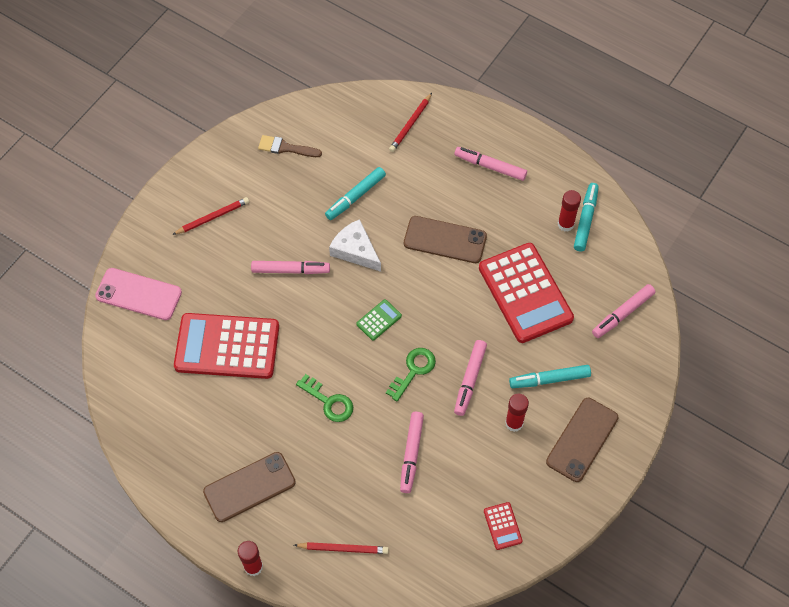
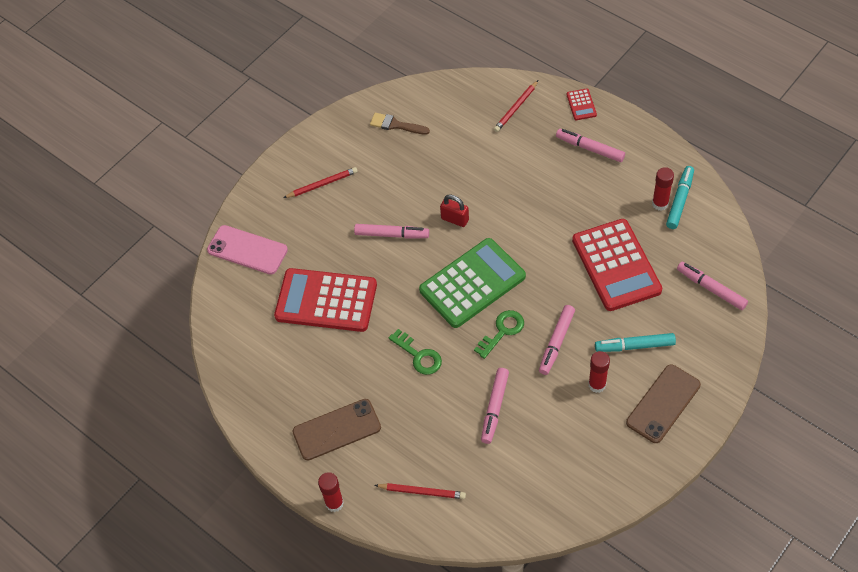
camera: 10 degrees right, 5 degrees down
(355, 197) = (458, 171): turquoise marker -> none
(355, 250) = (455, 219): white cheese -> red padlock
(379, 320) = (472, 283): green calculator -> green calculator, size x2.41
(445, 240) = (541, 213): brown phone -> none
(502, 526) = (579, 480): red calculator -> red calculator (581, 105)
(622, 314) = (711, 289): pink marker -> pink marker turned 75 degrees clockwise

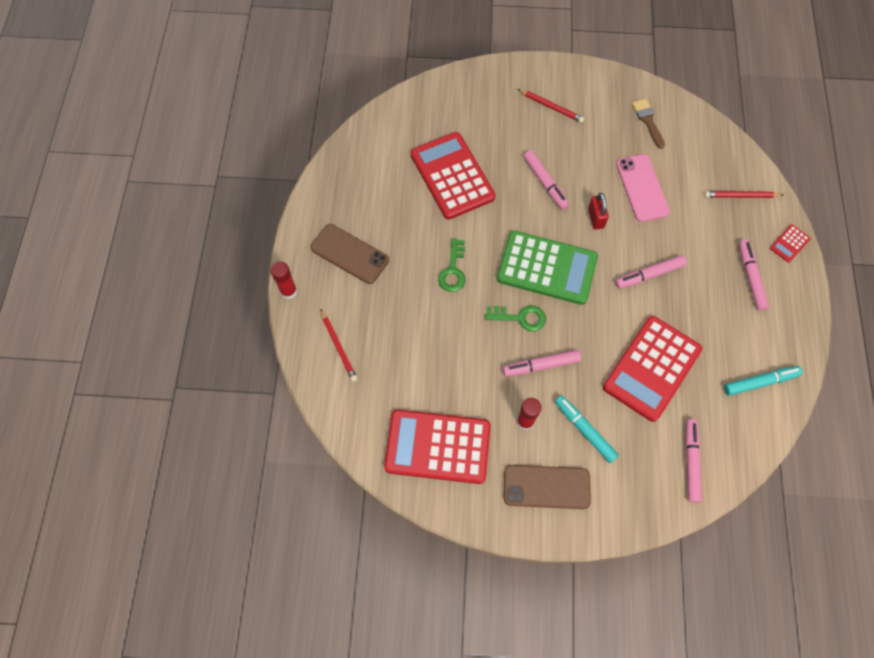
camera: 50 degrees right, 10 degrees up
(247, 250) = (455, 97): pink phone -> pink phone (642, 188)
(495, 408) = (447, 355): pink marker -> pink marker (649, 275)
(572, 465) = (438, 446): none -> red calculator
(660, 204) = (743, 367): red glue stick -> none

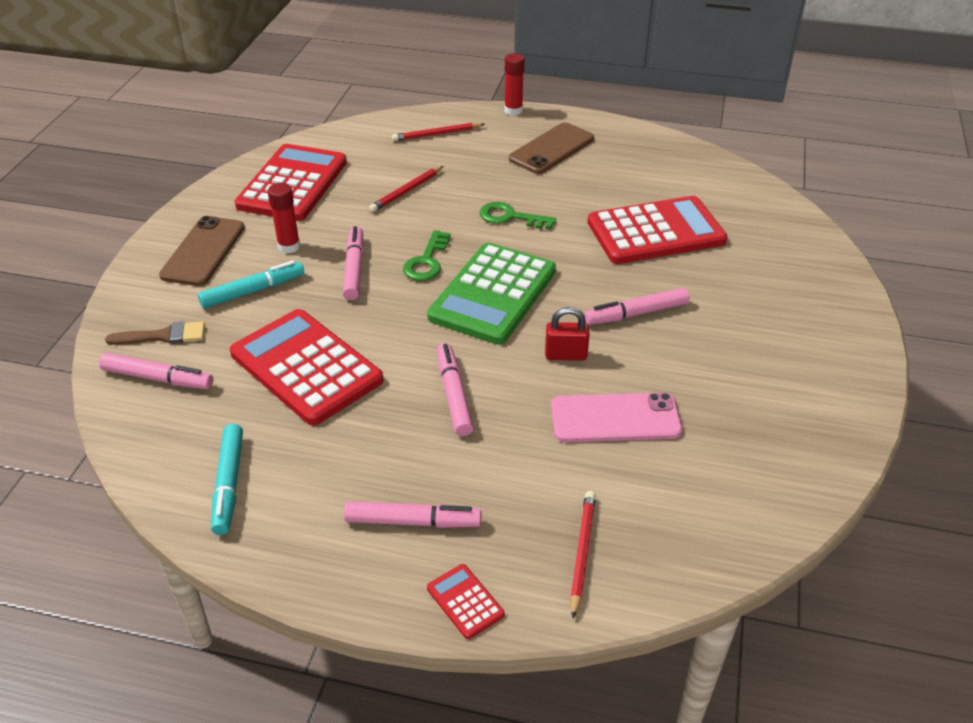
camera: 100 degrees right, 25 degrees down
(551, 107) = (782, 341): red pencil -> red pencil (406, 191)
(648, 121) = (758, 454): brown brush -> brown brush (163, 336)

